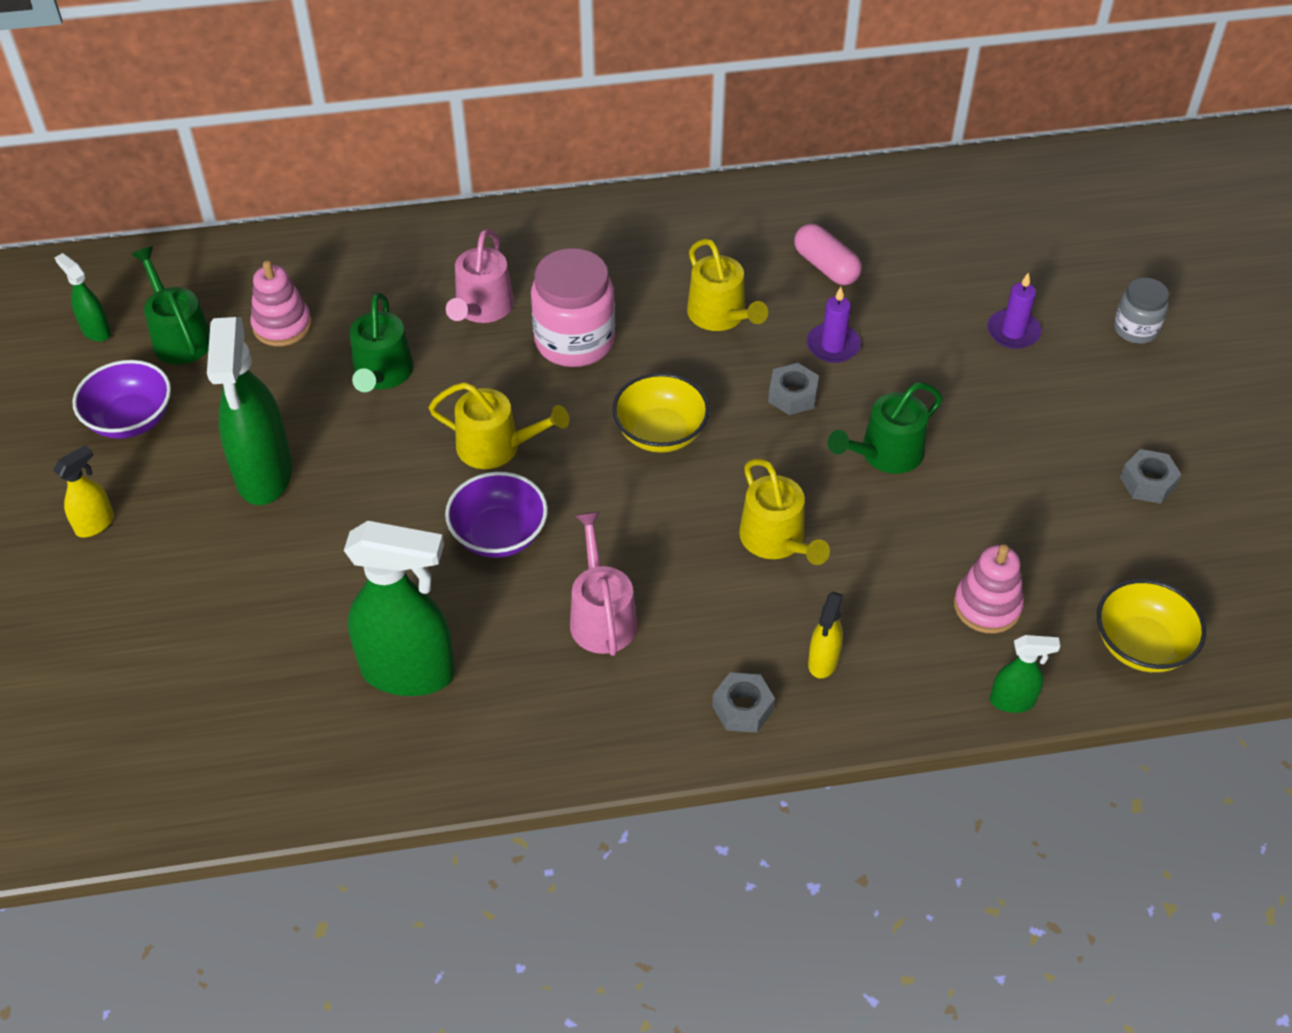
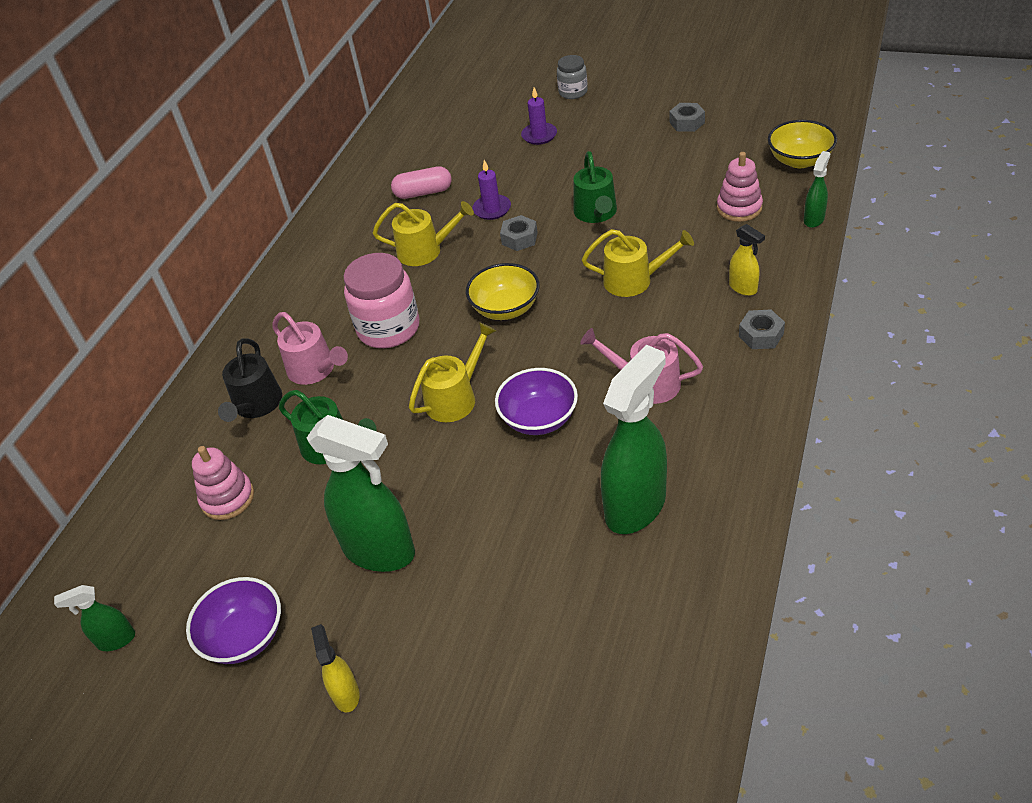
camera: 55 degrees left, 5 degrees down
(179, 336) = (178, 575): green watering can -> none
(411, 285) = (256, 405): none -> black watering can

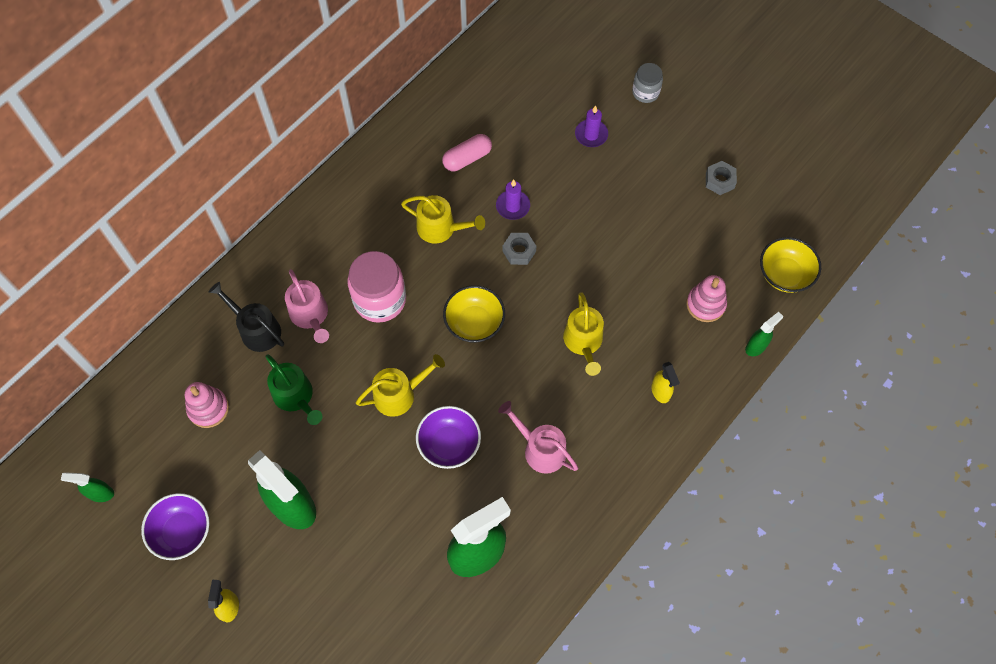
camera: 15 degrees right, 20 degrees up
(256, 405) = (256, 329): black watering can -> black watering can turned 105 degrees clockwise
(423, 192) = (467, 158): pink capsule -> pink capsule turned 45 degrees counterclockwise
(596, 213) = (592, 253): green watering can -> none
(634, 280) = (583, 342): yellow watering can -> yellow watering can turned 60 degrees clockwise
(761, 335) = (647, 445): grey nut -> none

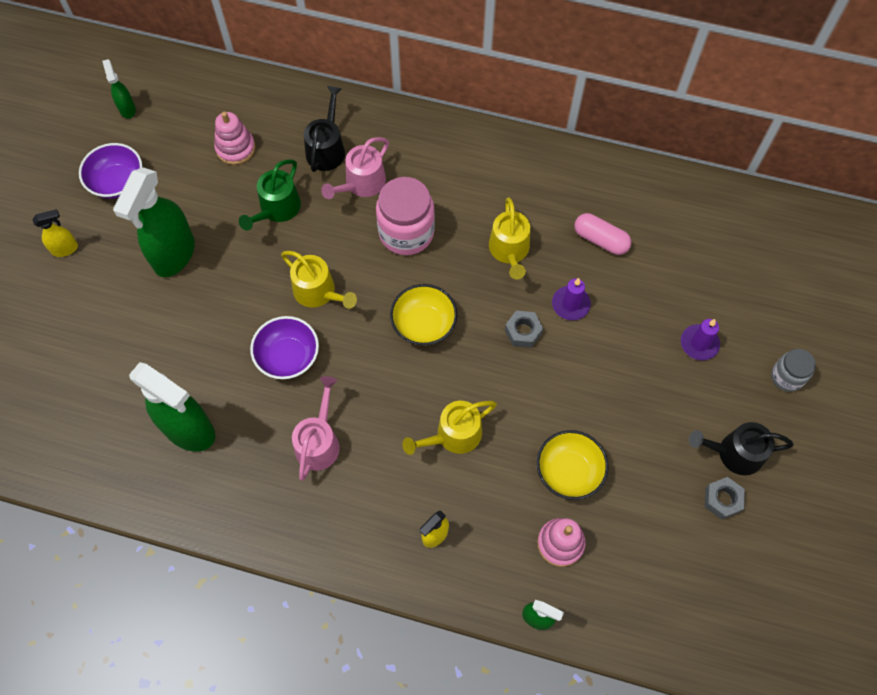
camera: 65 degrees right, 0 degrees up
(688, 155) = (734, 453): none -> black watering can
(784, 274) = (644, 618): yellow bowl -> yellow bowl (569, 471)

